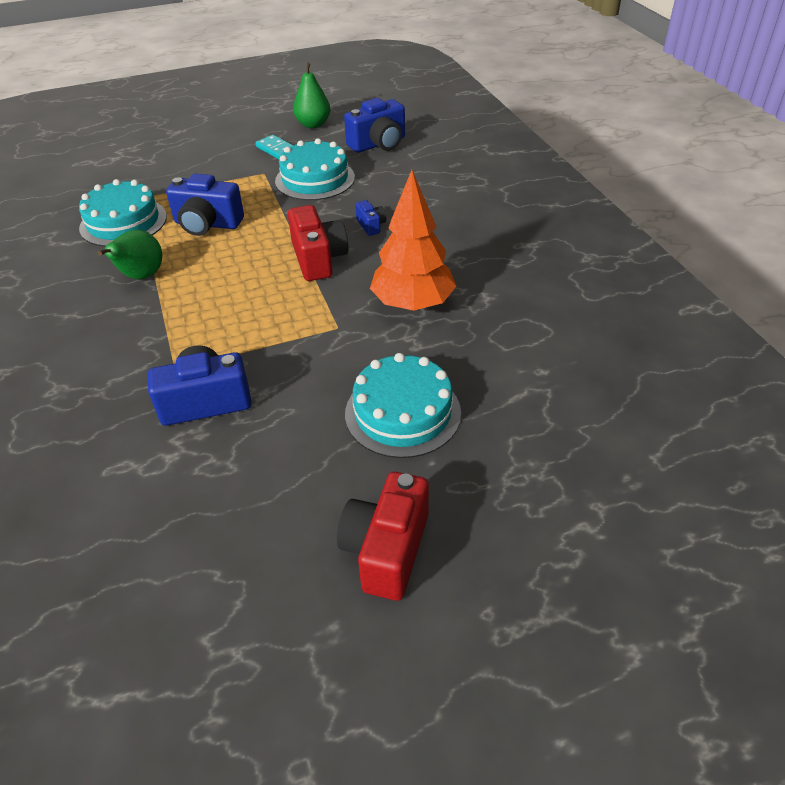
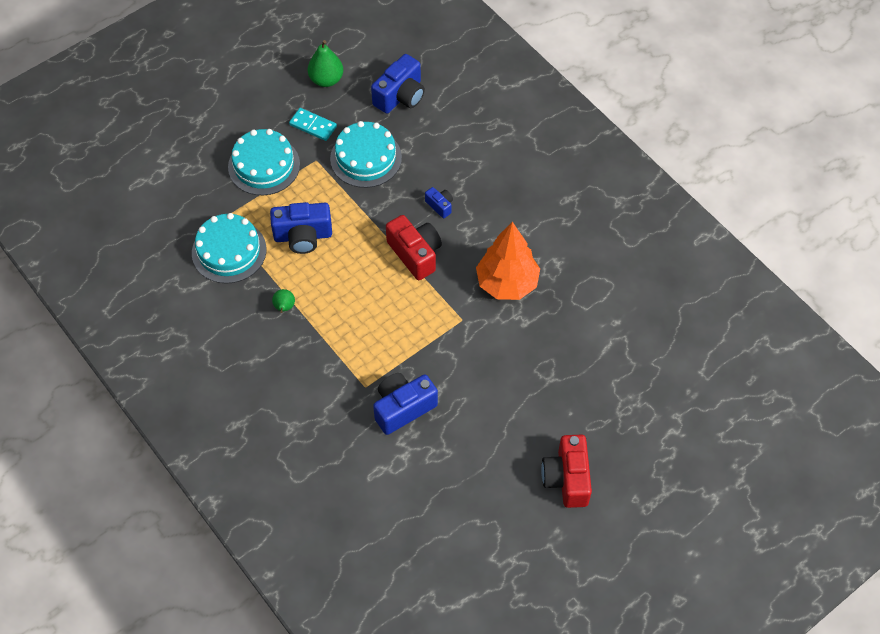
camera: 20 degrees left, 15 degrees up
(141, 276) = (284, 307): green pear -> green pear, size x0.57
(402, 413) = (538, 381): turquoise cake -> turquoise cake (264, 165)

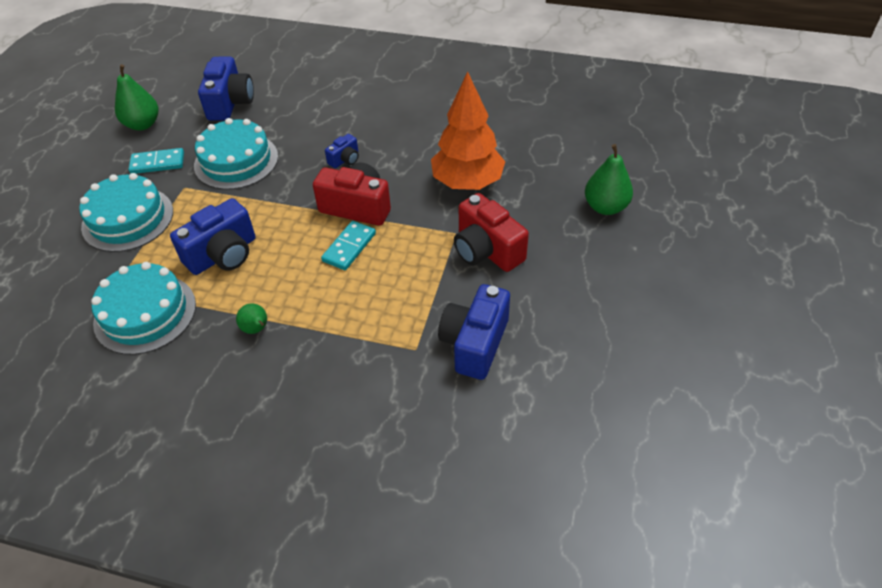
camera: 35 degrees left, 10 degrees down
(384, 284) = (349, 247): none -> turquoise domino
(440, 206) = (345, 159): blue camera -> blue camera turned 120 degrees clockwise
(567, 478) = (694, 302): red camera -> red camera (486, 250)
(583, 369) = (605, 207): none -> green pear

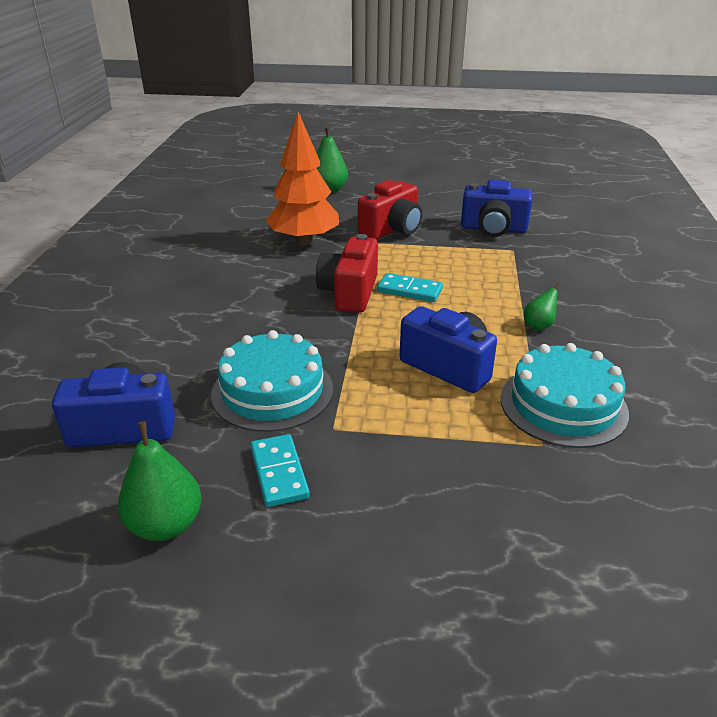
camera: 100 degrees left, 15 degrees down
(128, 219) = (412, 470): turquoise cake -> none
(345, 159) = (269, 309): blue camera -> none

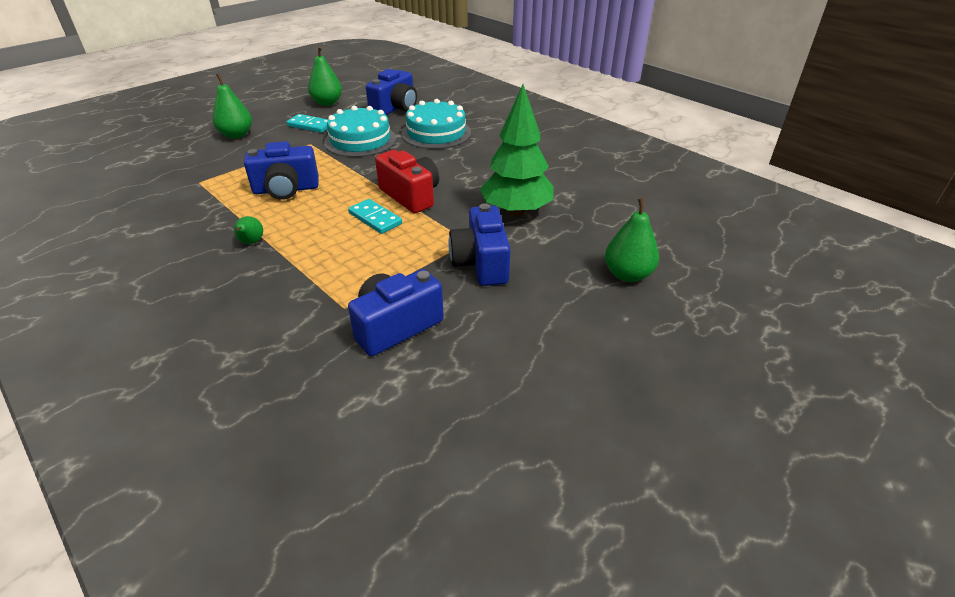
camera: 130 degrees right, 5 degrees up
(304, 241) = (516, 211): orange tree -> green tree
(392, 229) = (481, 263): red camera -> blue camera
(406, 532) = (236, 135): none -> green pear
(409, 290) = (375, 218): turquoise domino -> turquoise domino turned 75 degrees clockwise
(563, 405) = (198, 203): turquoise cake -> turquoise cake (436, 133)

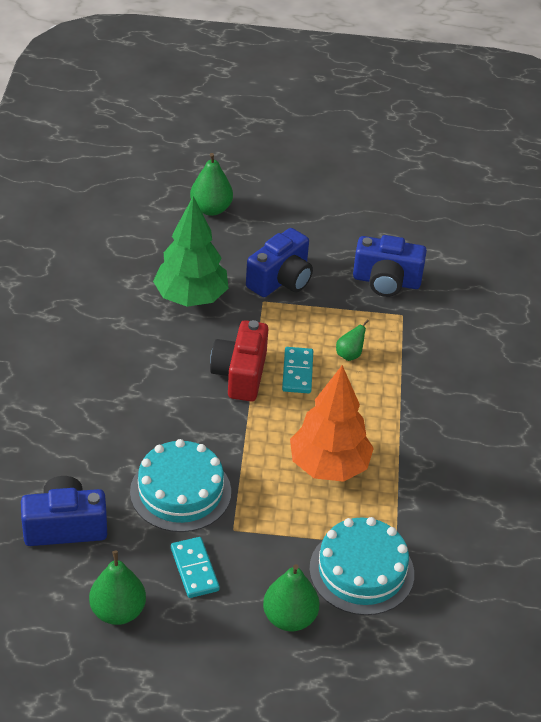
camera: 135 degrees left, 5 degrees up
(251, 242) = (412, 420): green pear -> green pear (349, 355)
(286, 189) = (329, 466): blue camera -> orange tree
(436, 133) = (96, 441): turquoise cake -> turquoise cake (361, 571)

